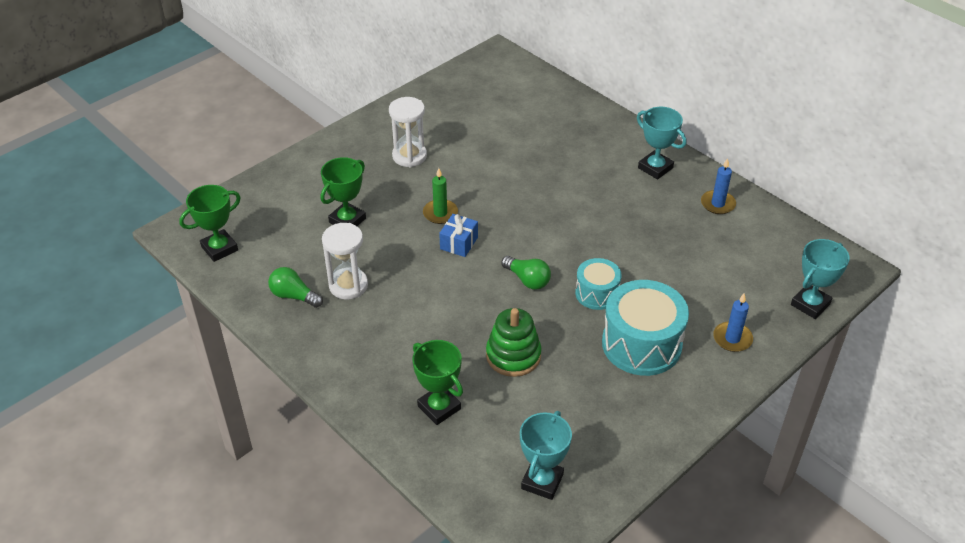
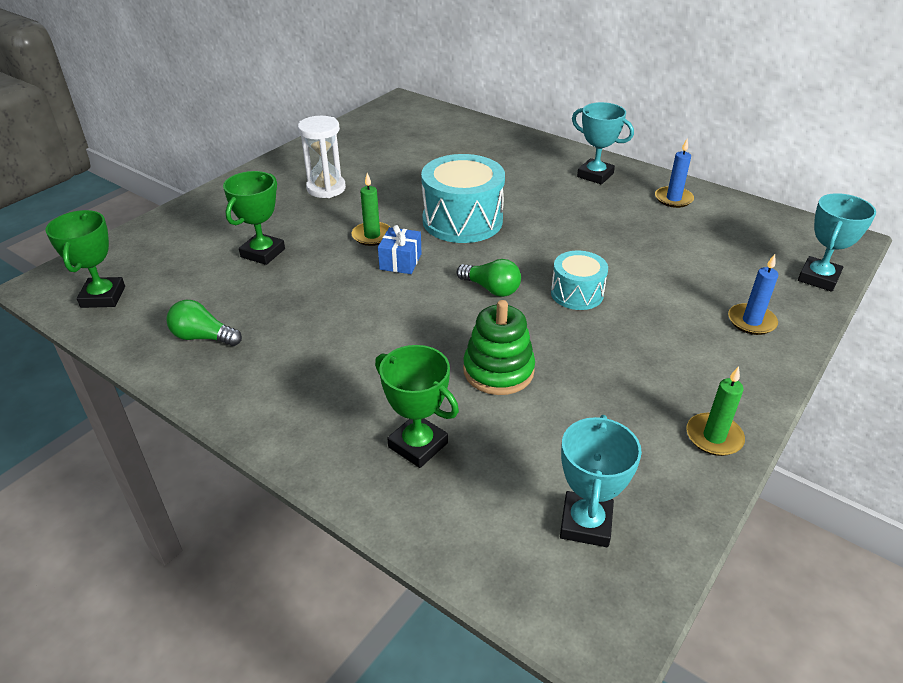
camera: 10 degrees left, 5 degrees down
(219, 248) = (103, 297): green trophy -> green trophy turned 45 degrees counterclockwise
(348, 285) = (273, 318): white hourglass -> none
(641, 344) = (650, 340): turquoise drum -> turquoise drum (462, 220)
(659, 432) = (714, 437): none -> green candle

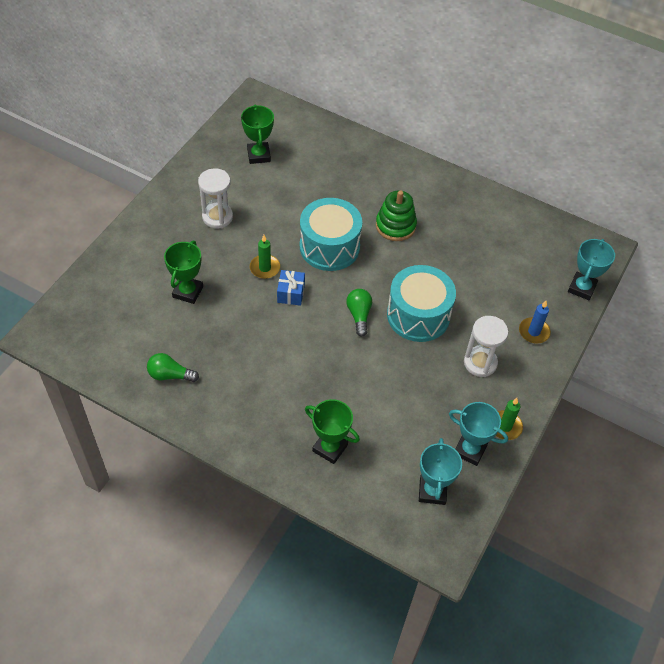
camera: 10 degrees left, 15 degrees up
(103, 297) = (85, 344): green trophy -> green trophy (259, 155)
(491, 289) = (359, 315): green light bulb -> green light bulb turned 120 degrees counterclockwise
(498, 371) = (372, 387): green stacking toy -> green stacking toy (395, 226)
(577, 293) = (418, 315): turquoise drum -> turquoise drum, size x1.75
(595, 175) = (425, 187): turquoise trophy -> turquoise trophy (470, 450)
(669, 352) = (480, 363): none -> white hourglass
(673, 199) = (485, 212): blue candle -> none

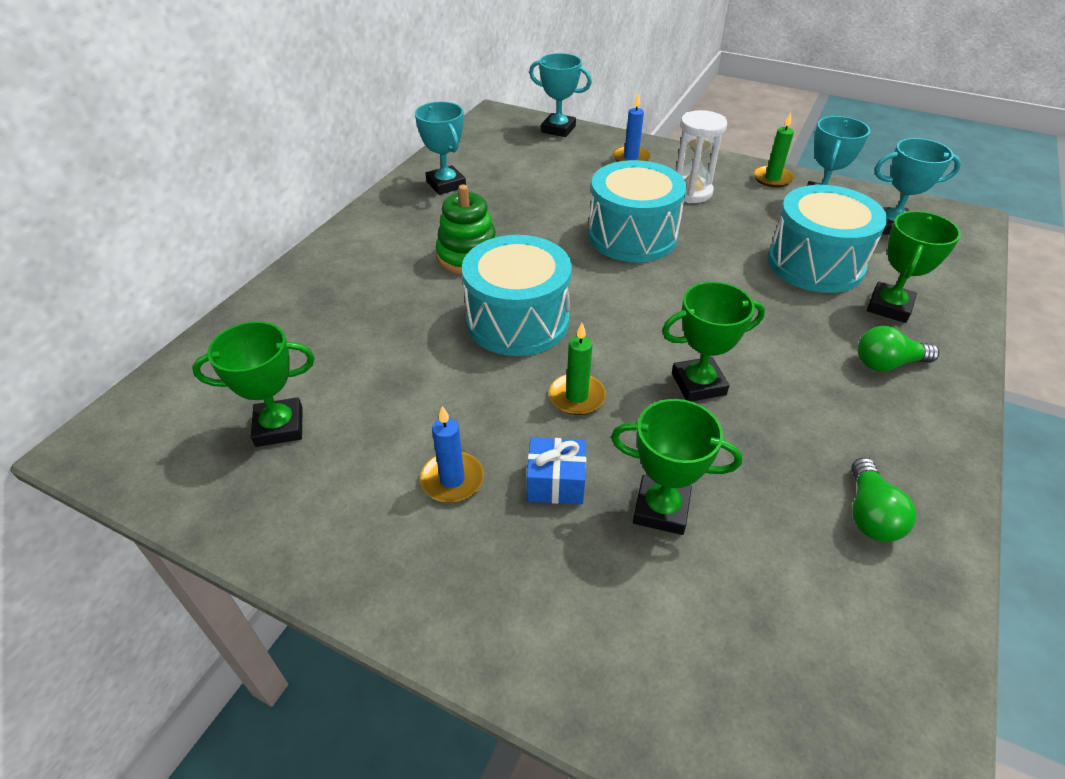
camera: 90 degrees left, 10 degrees down
(217, 217) = (452, 479): white hourglass -> blue candle
(268, 323) = (698, 384): none -> green trophy
(291, 293) = (626, 360): blue gift -> blue gift (556, 482)
(359, 315) = (649, 287): green light bulb -> green light bulb (887, 363)
(381, 419) = (815, 264): none -> turquoise drum
(485, 215) = (446, 184): none -> turquoise trophy

